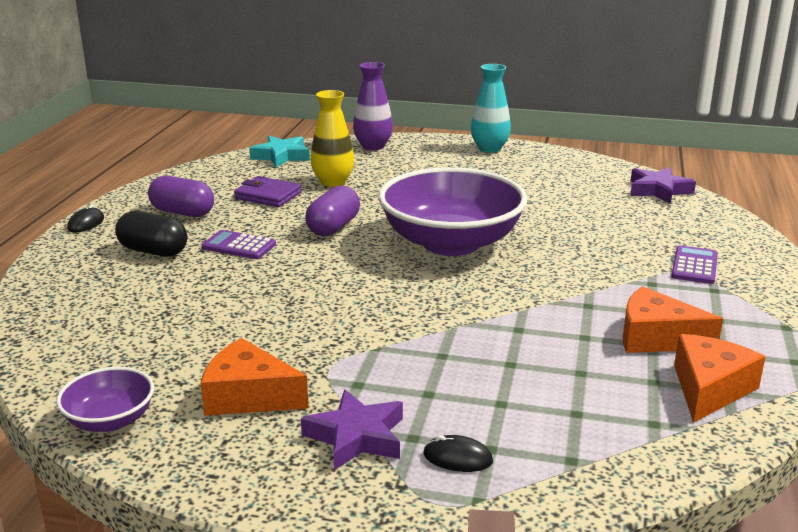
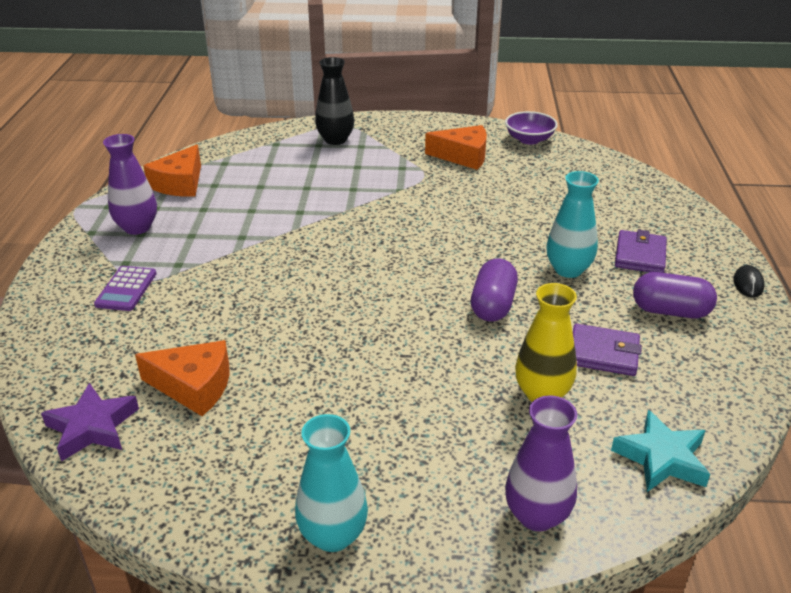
camera: 170 degrees right, 10 degrees up
(153, 251) = (640, 255): black capsule -> purple wallet
(239, 246) = (568, 269): purple calculator -> turquoise vase
(356, 437) = (391, 143): purple star -> none
(451, 243) = (364, 295): purple bowl -> none
(457, 458) = (335, 140): black mouse -> black vase
(656, 338) = (198, 214): orange cheese -> orange cheese (194, 386)
(729, 327) = (137, 227): none -> purple vase

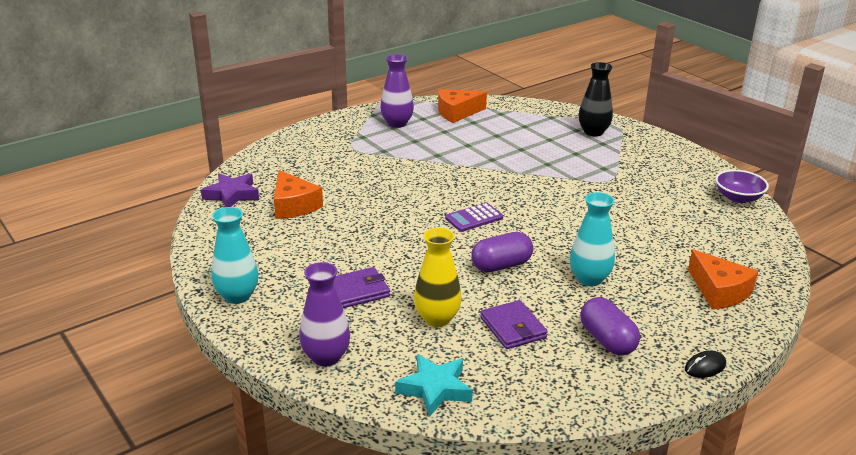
camera: 50 degrees right, 5 degrees down
(126, 289) = (341, 148): purple calculator -> purple calculator (474, 218)
(463, 156) = (661, 183): orange cheese -> orange cheese (719, 291)
(640, 255) = (659, 303): purple wallet -> purple wallet (357, 291)

